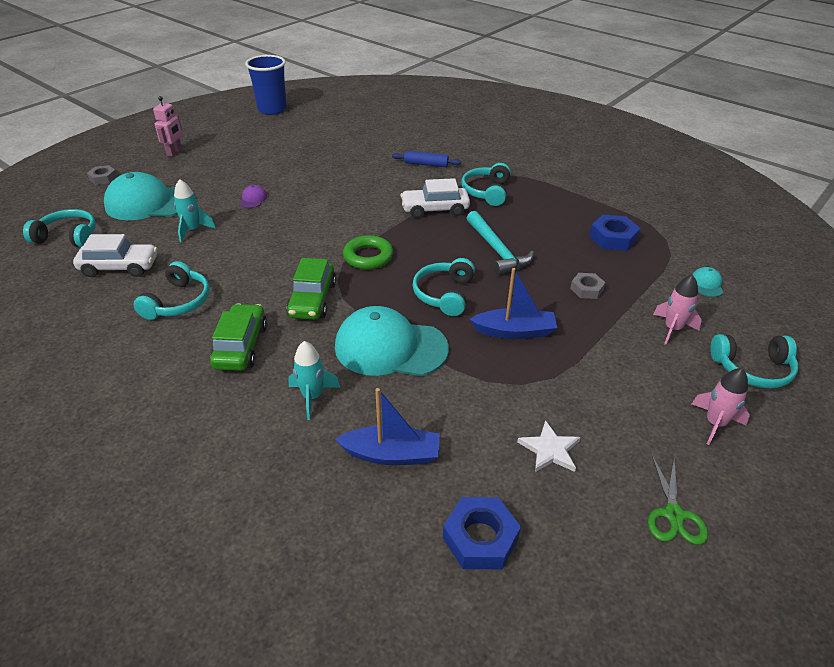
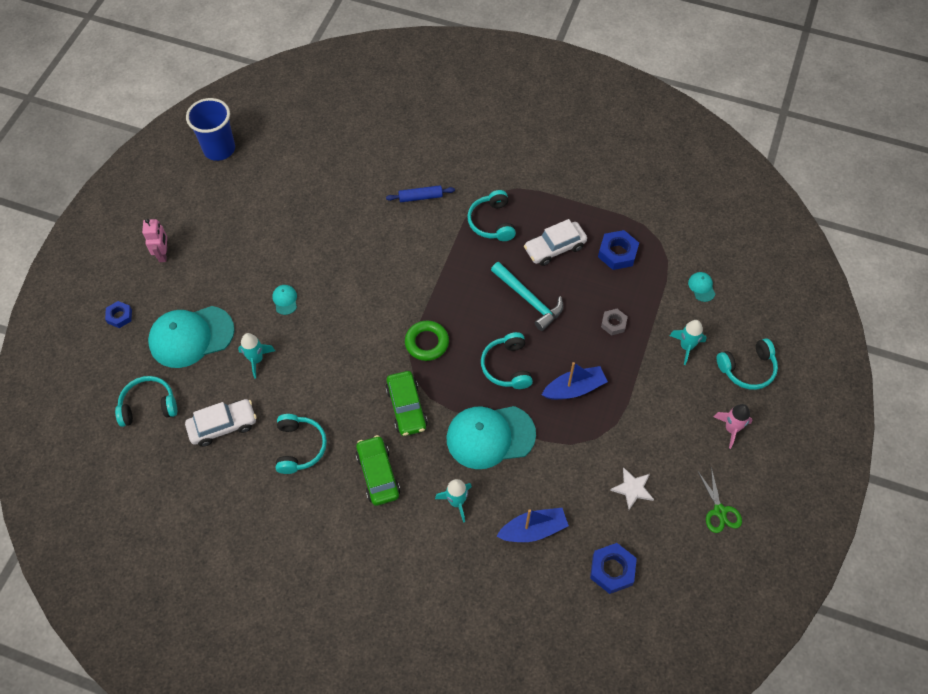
camera: 20 degrees left, 20 degrees up
(103, 178) = (119, 316): grey nut -> blue nut
(253, 199) = (285, 300): purple cap -> turquoise cap
(435, 209) = (456, 262): white car -> white car (554, 248)
(672, 329) = (686, 347): pink rocket -> turquoise rocket

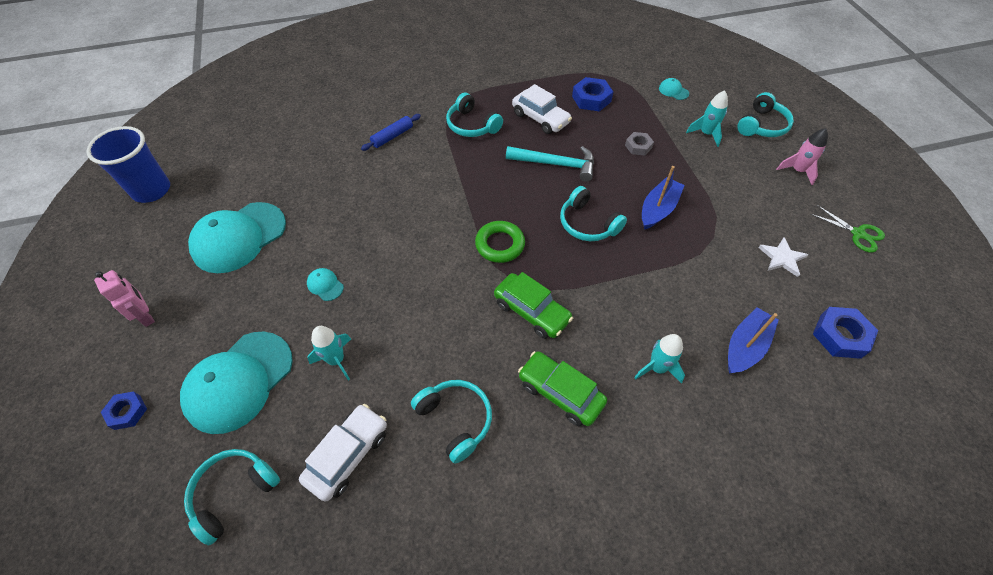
camera: 35 degrees left, 5 degrees down
(490, 436) = (629, 289): turquoise cap -> turquoise cap (239, 237)
(554, 248) = (540, 118): white car -> white car turned 75 degrees counterclockwise

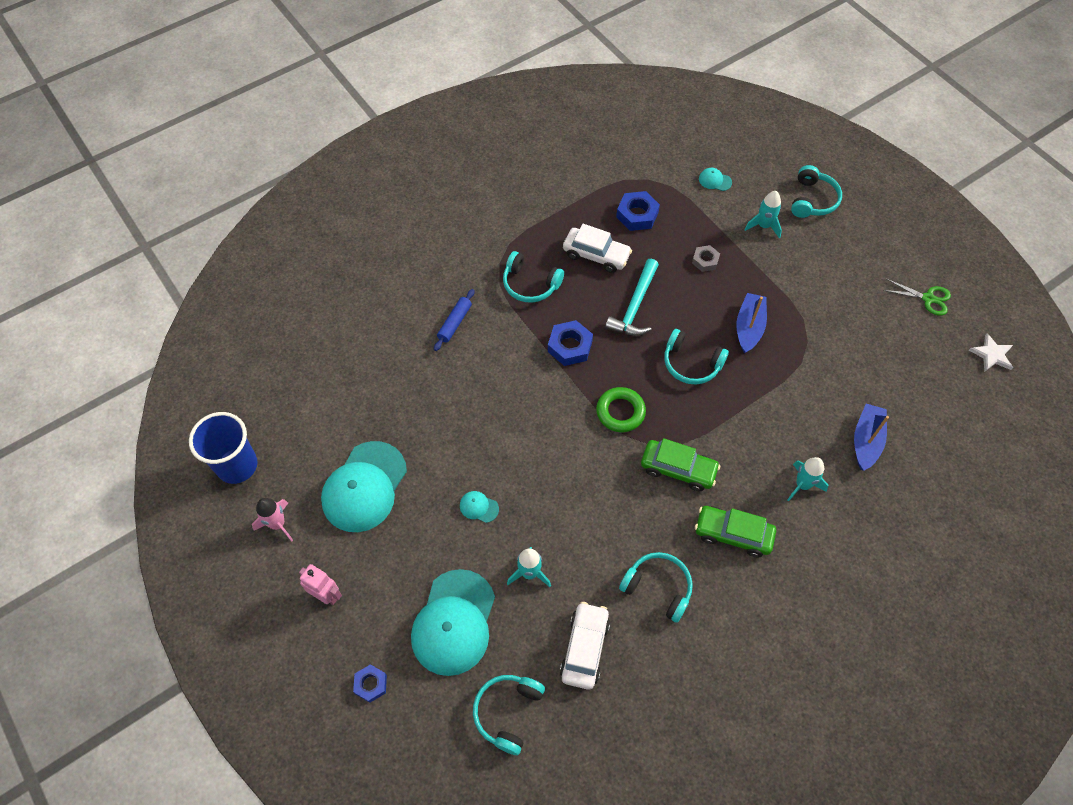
camera: 20 degrees left, 5 degrees up
(556, 164) = (634, 306): turquoise hammer -> turquoise hammer turned 120 degrees clockwise
(782, 258) = (871, 345): white star -> white star (991, 354)
(797, 171) = (859, 245): pink rocket -> pink rocket (277, 524)
(840, 336) = (937, 405): blue nut -> blue nut (570, 346)

